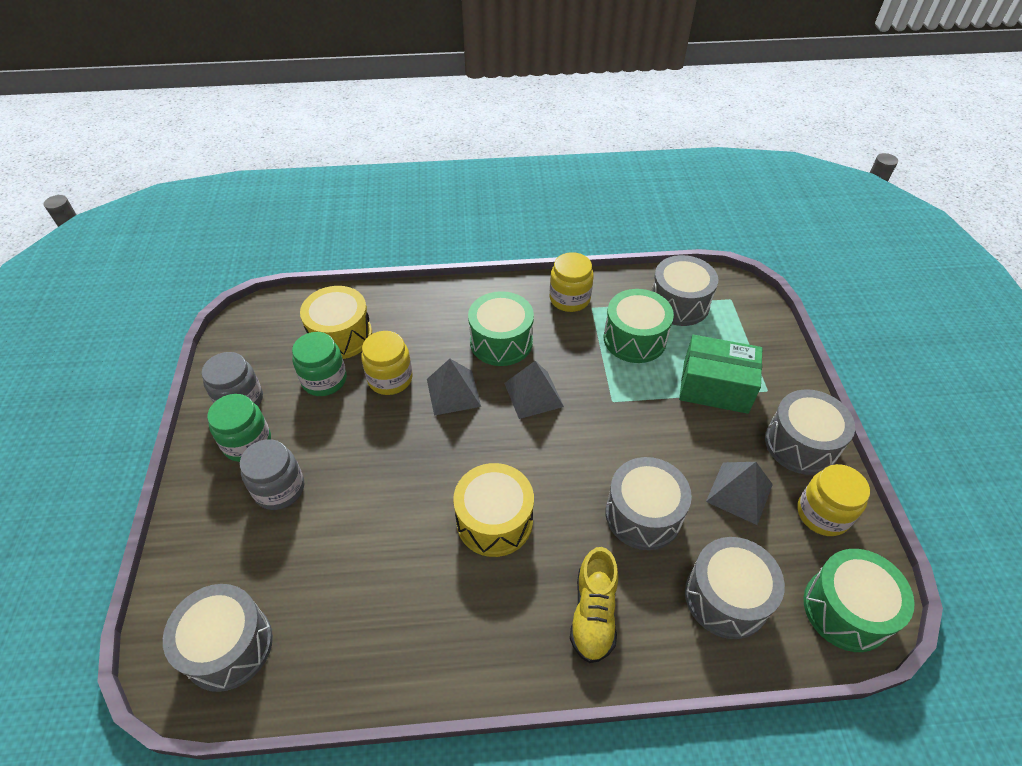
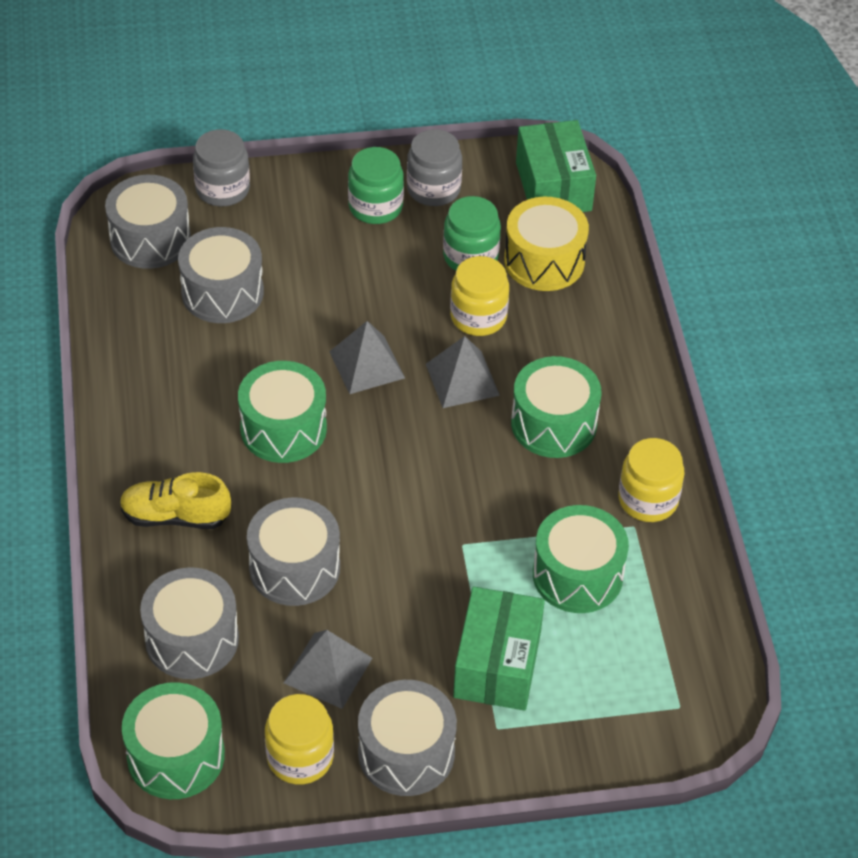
camera: 85 degrees right, 0 degrees up
(264, 325) = (553, 186): none -> green box
(279, 489) = (318, 243): grey jar -> grey jar (223, 189)
(494, 521) = (283, 428): yellow drum -> green drum
(533, 394) = (466, 460): grey pyramid -> grey pyramid (367, 364)
(679, 304) = (658, 636): grey drum -> grey drum (222, 292)

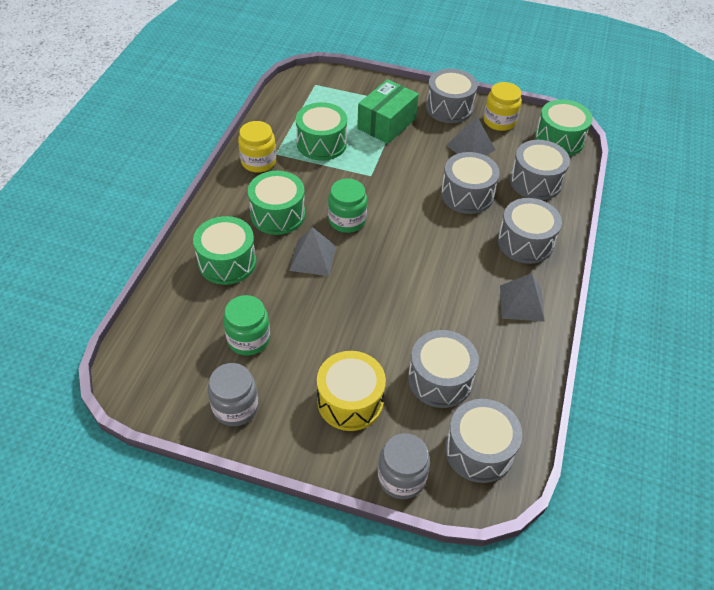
camera: 155 degrees left, 0 degrees up
(175, 516) = (525, 242): yellow shoe -> grey drum
(283, 428) = (439, 268): green drum -> green drum (227, 262)
(367, 364) = (366, 289): grey pyramid -> grey pyramid (521, 303)
(375, 206) = (289, 409): green jar -> green jar (347, 220)
(478, 317) = (274, 293): yellow jar -> none
(544, 261) = (202, 316): yellow drum -> yellow drum (350, 401)
(553, 186) = (147, 372): green box -> none

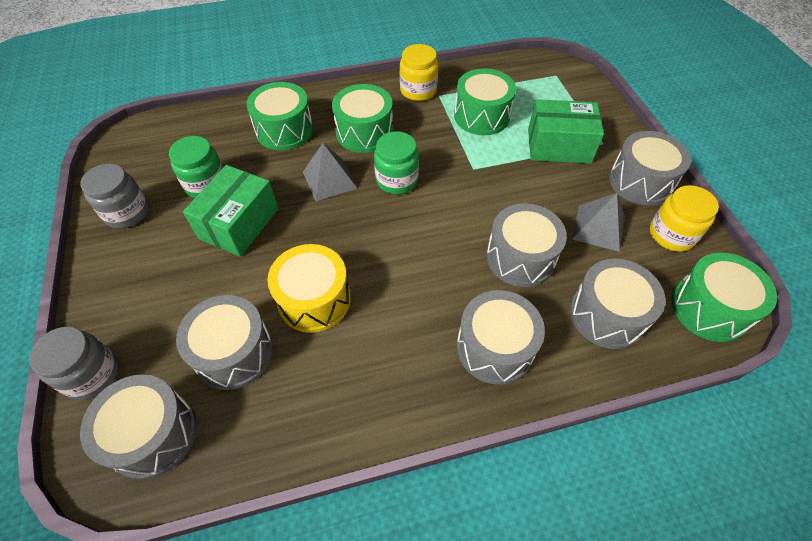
camera: 60 degrees right, 5 degrees up
(314, 332) = (239, 223): none -> green box
(350, 401) = (169, 289): yellow drum -> yellow drum (314, 300)
(521, 303) = (394, 385): grey pyramid -> none

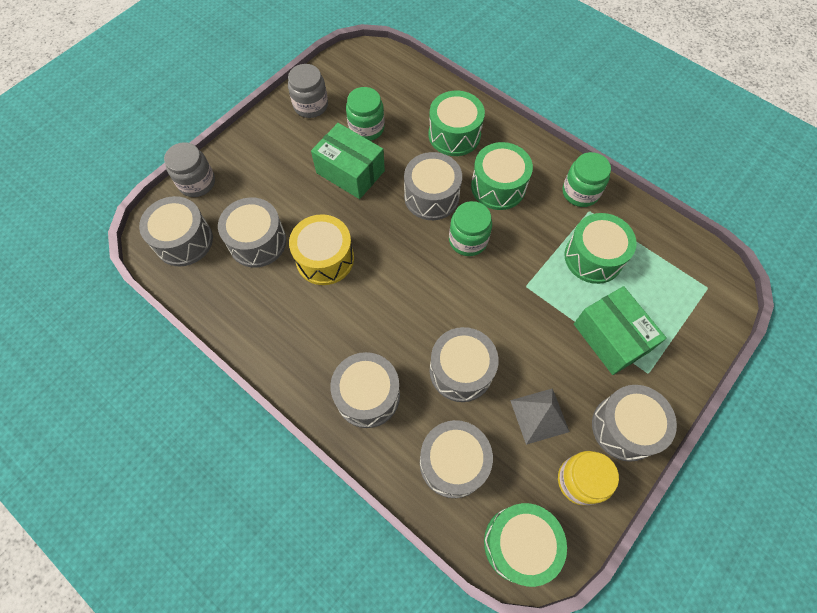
camera: 55 degrees right, 10 degrees up
(239, 223) = (350, 172): green box -> green box turned 45 degrees clockwise
(329, 179) = (431, 196): grey pyramid -> grey drum
(418, 90) = (580, 192): yellow jar -> green jar

